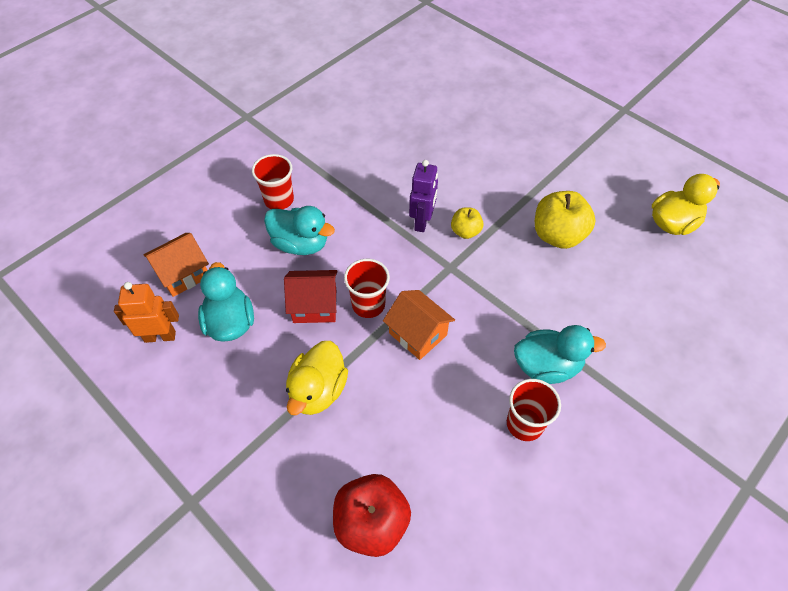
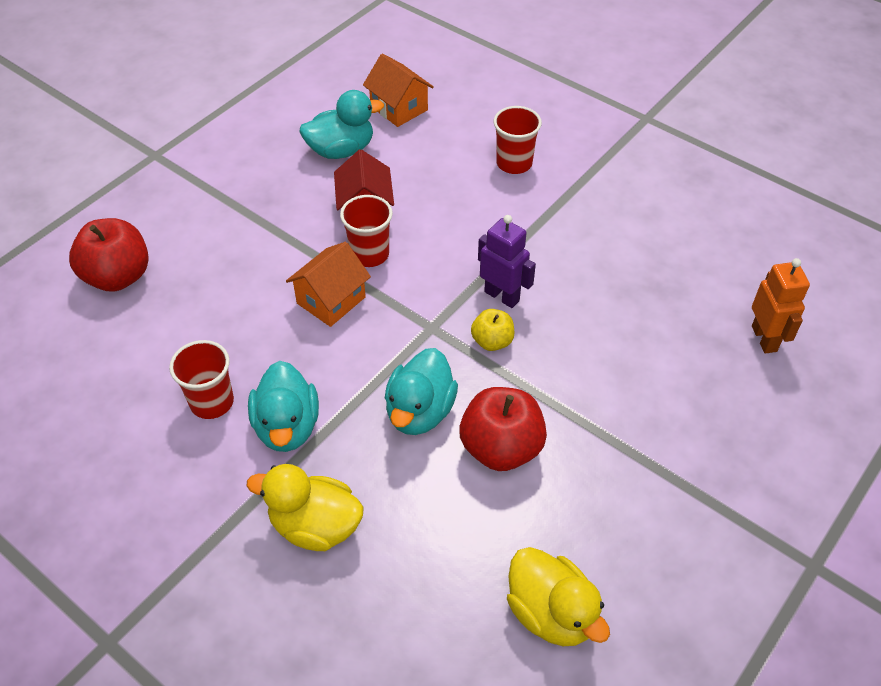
camera: 85 degrees right, 5 degrees down
(160, 336) = (324, 106): orange robot -> orange robot (764, 338)
(300, 244) = (450, 189): turquoise duck -> turquoise duck (420, 411)
(318, 390) = (261, 224): yellow duck -> yellow duck (315, 526)
(422, 222) = (502, 296): purple robot -> purple robot turned 150 degrees counterclockwise
(558, 235) = (501, 448): yellow apple -> red apple

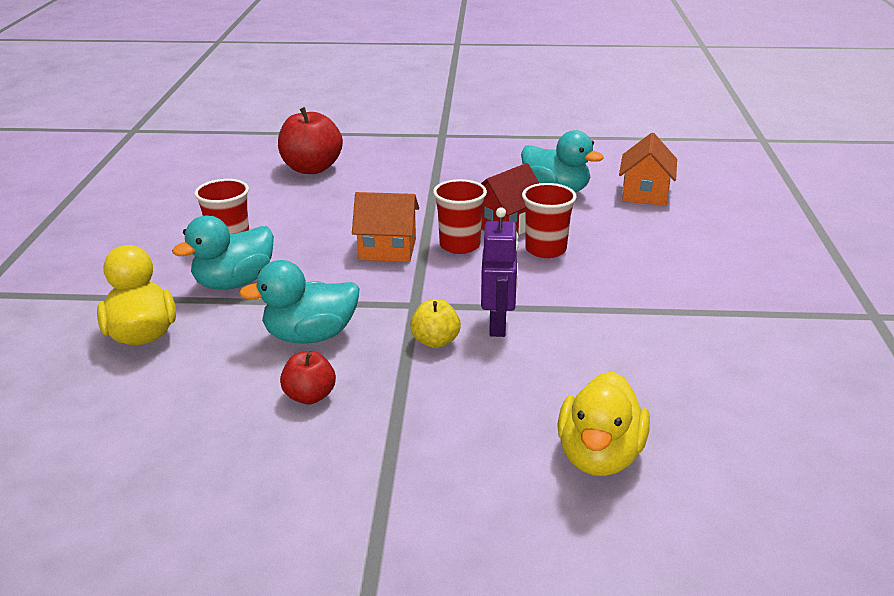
camera: 55 degrees right, 20 degrees down
(501, 448) = (310, 396): red apple -> red apple, size x0.55
(514, 163) = (674, 268): red cup -> red cup (545, 249)
(551, 613) = (128, 507): yellow duck -> yellow duck (599, 456)
(764, 338) = (675, 532): orange robot -> none

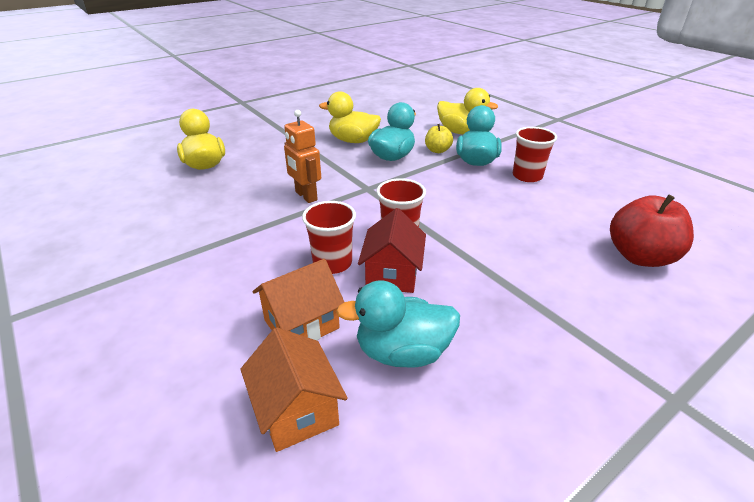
camera: 140 degrees right, 5 degrees up
(310, 396) = (353, 141): red apple -> yellow duck
(387, 249) = (439, 212): orange house -> orange house (301, 324)
(435, 341) = (329, 176): yellow apple -> yellow apple (437, 150)
(498, 325) = (306, 196): purple robot -> orange robot

